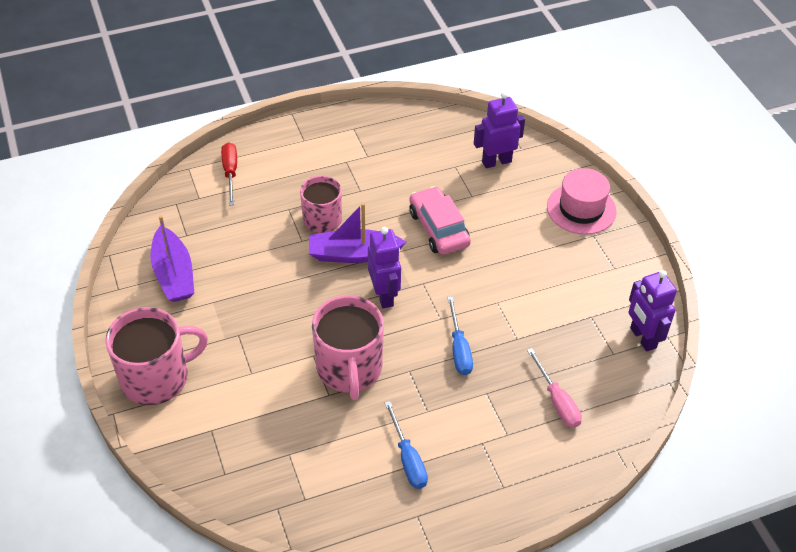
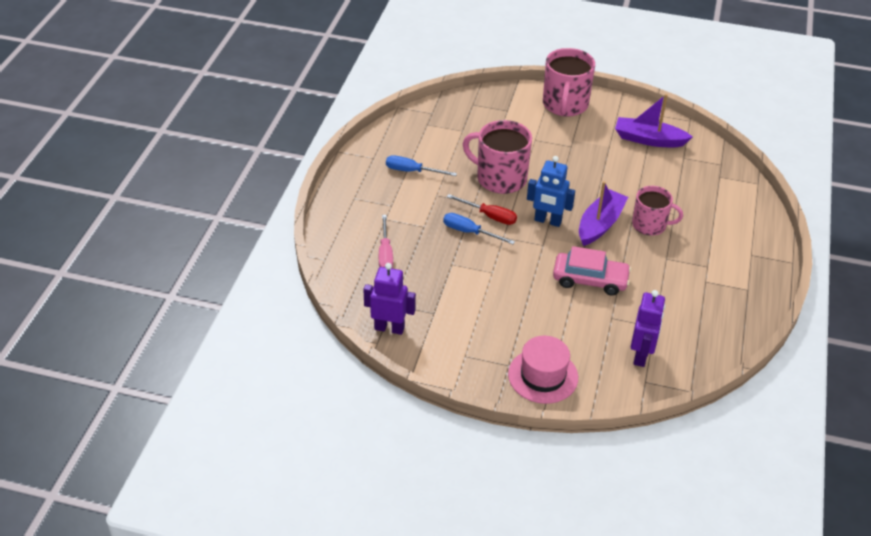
camera: 125 degrees right, 5 degrees down
(230, 173) = (737, 201): red screwdriver -> red screwdriver (489, 216)
(384, 295) = (547, 221): purple robot -> blue robot
(557, 401) = (385, 254): pink screwdriver -> pink screwdriver turned 105 degrees counterclockwise

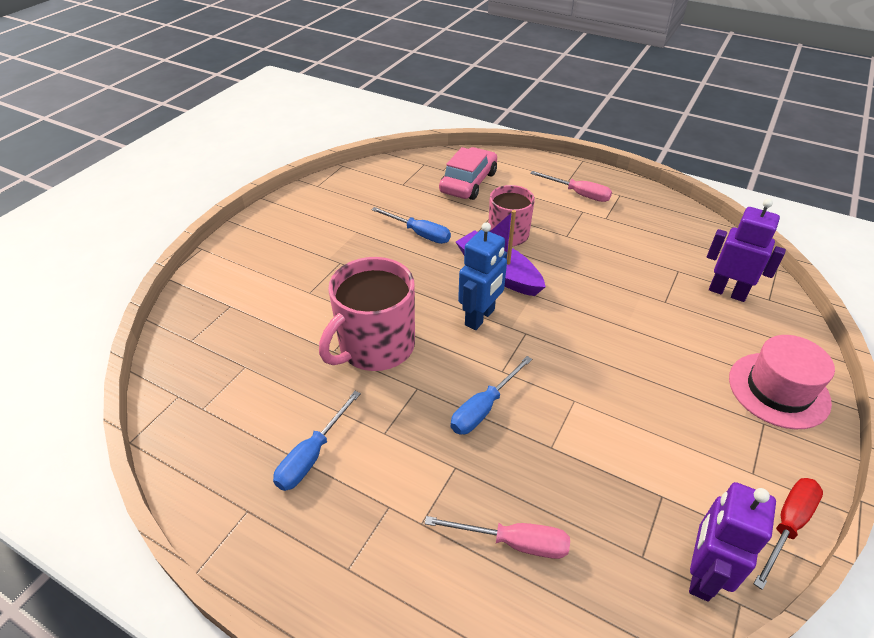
camera: 75 degrees left, 0 degrees up
(489, 216) = (454, 376): red screwdriver -> red screwdriver (787, 525)
(565, 105) = (254, 249): pink mug -> none
(590, 280) = (598, 304): pink car -> pink car (468, 182)
(624, 178) = (419, 234): none -> blue screwdriver
(648, 139) = (360, 200): purple boat -> none
(732, 262) = (578, 194): none -> pink screwdriver

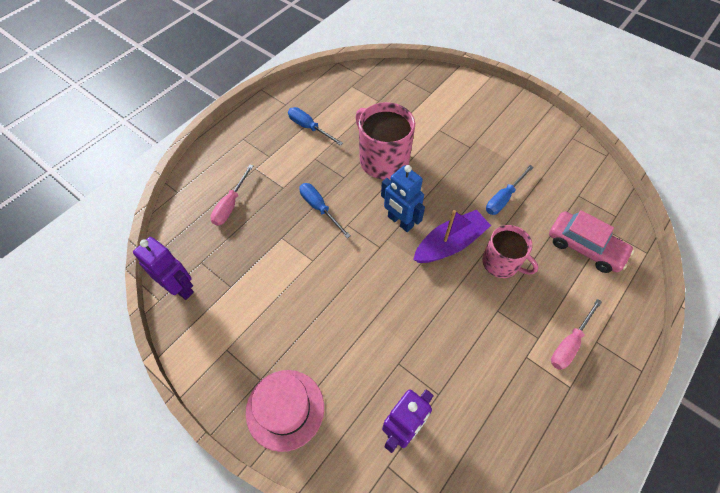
camera: 100 degrees right, 15 degrees up
(787, 525) = (187, 351): red screwdriver -> none

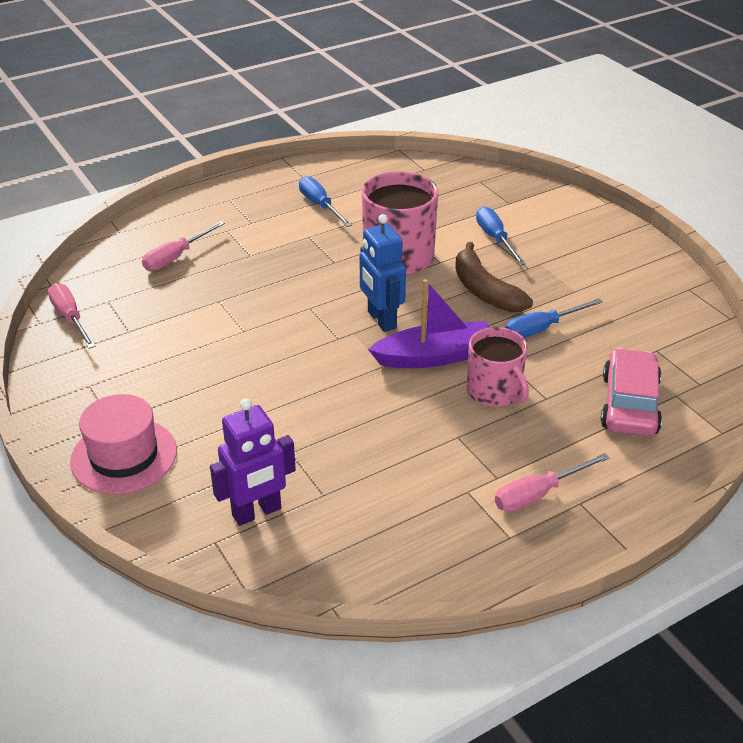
camera: 20 degrees right, 20 degrees down
(180, 288) = (70, 318): purple robot -> pink screwdriver
(319, 208) = (284, 284): blue screwdriver -> blue screwdriver (495, 239)
(453, 175) = (484, 290): none -> brown banana
(585, 247) = (629, 404): pink car -> pink car turned 135 degrees counterclockwise

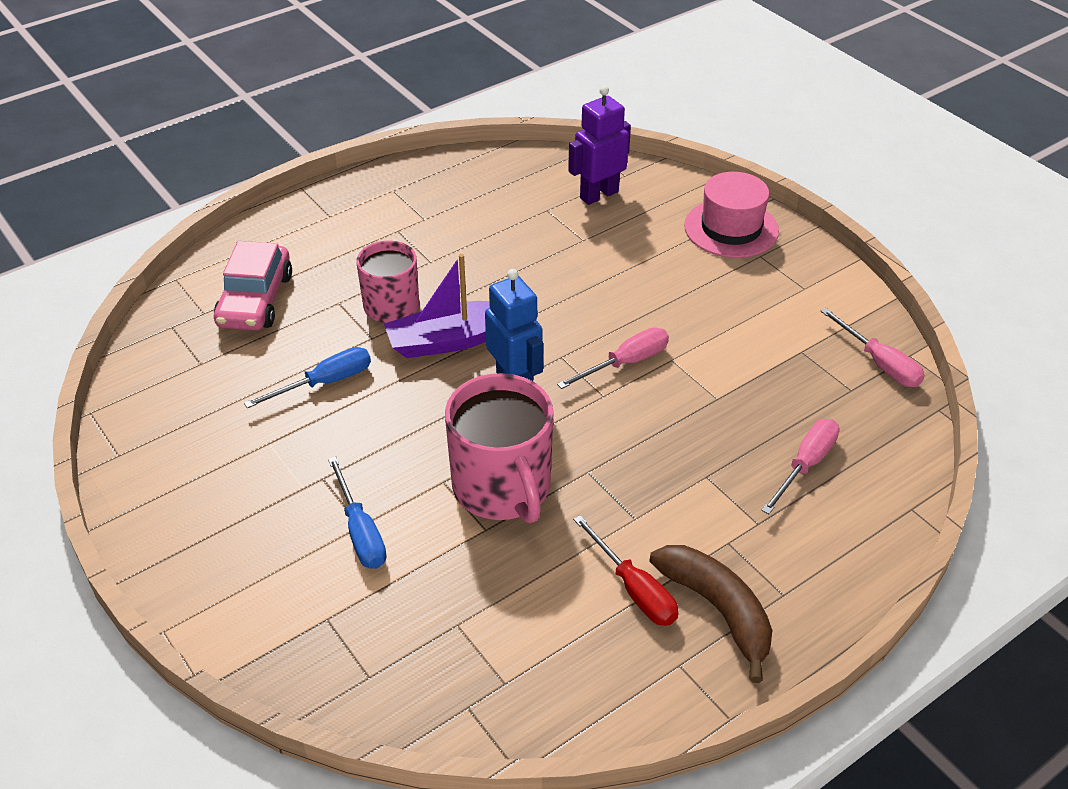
camera: 175 degrees right, 5 degrees up
(320, 205) = (634, 589): blue screwdriver -> red screwdriver
(484, 290) = (386, 434): brown banana -> brown banana (718, 610)
(538, 494) = (364, 219): pink screwdriver -> pink screwdriver (626, 363)

